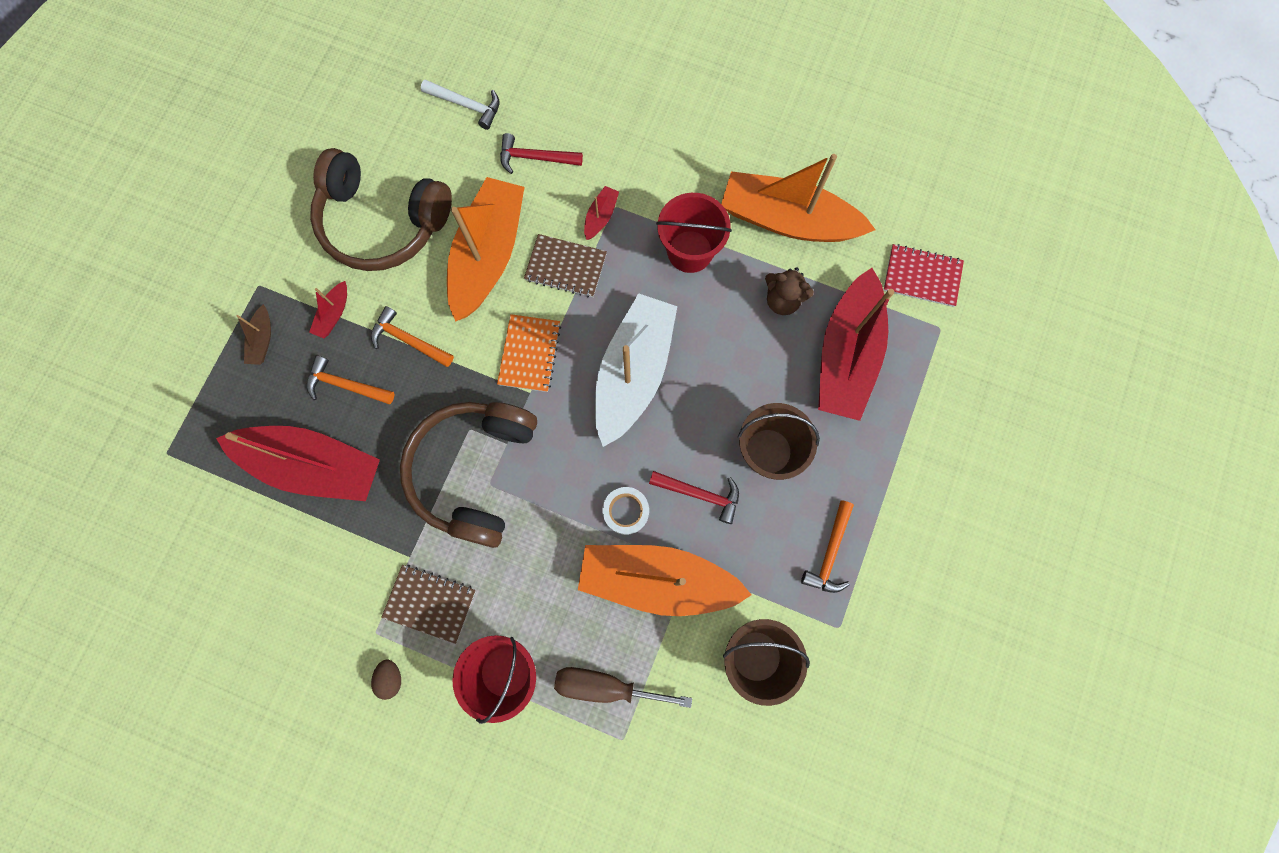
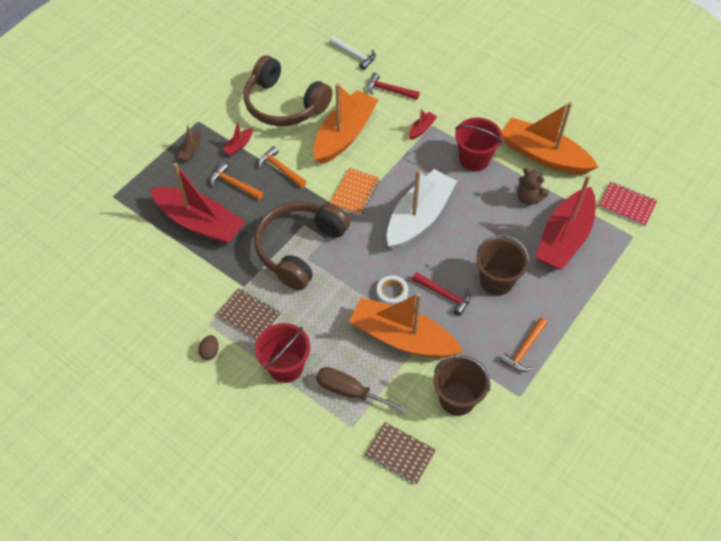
camera: 15 degrees right, 20 degrees down
(566, 267) = (391, 151): brown notebook -> brown notebook (400, 454)

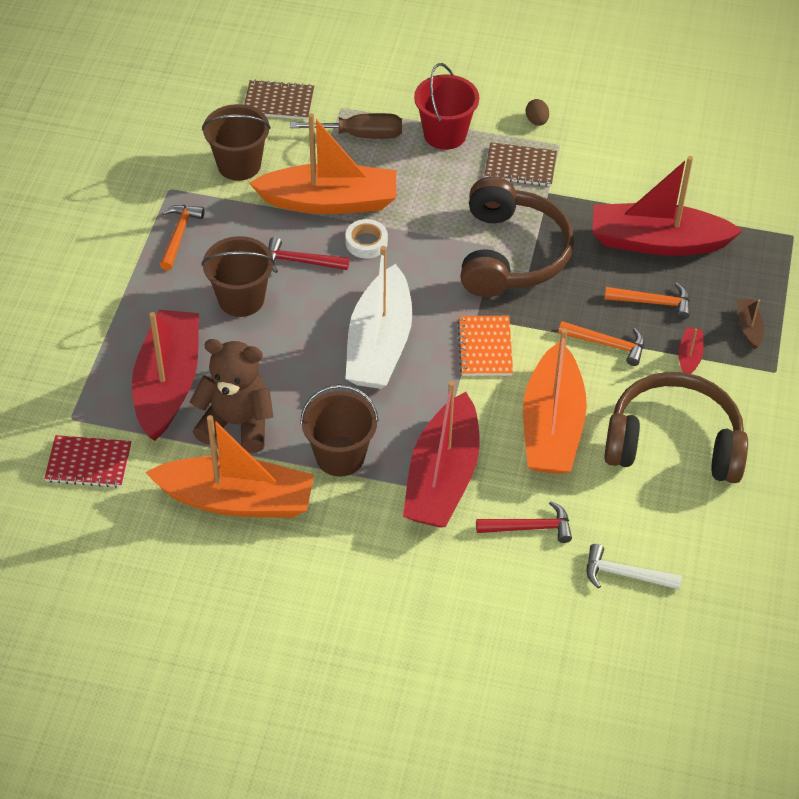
camera: 155 degrees right, 5 degrees down
(421, 129) = (442, 477): red boat -> red boat, size x2.48
(474, 159) = (340, 456): red bucket -> brown bucket
(528, 198) = (237, 423): brown teddy bear -> brown teddy bear, size x1.62

